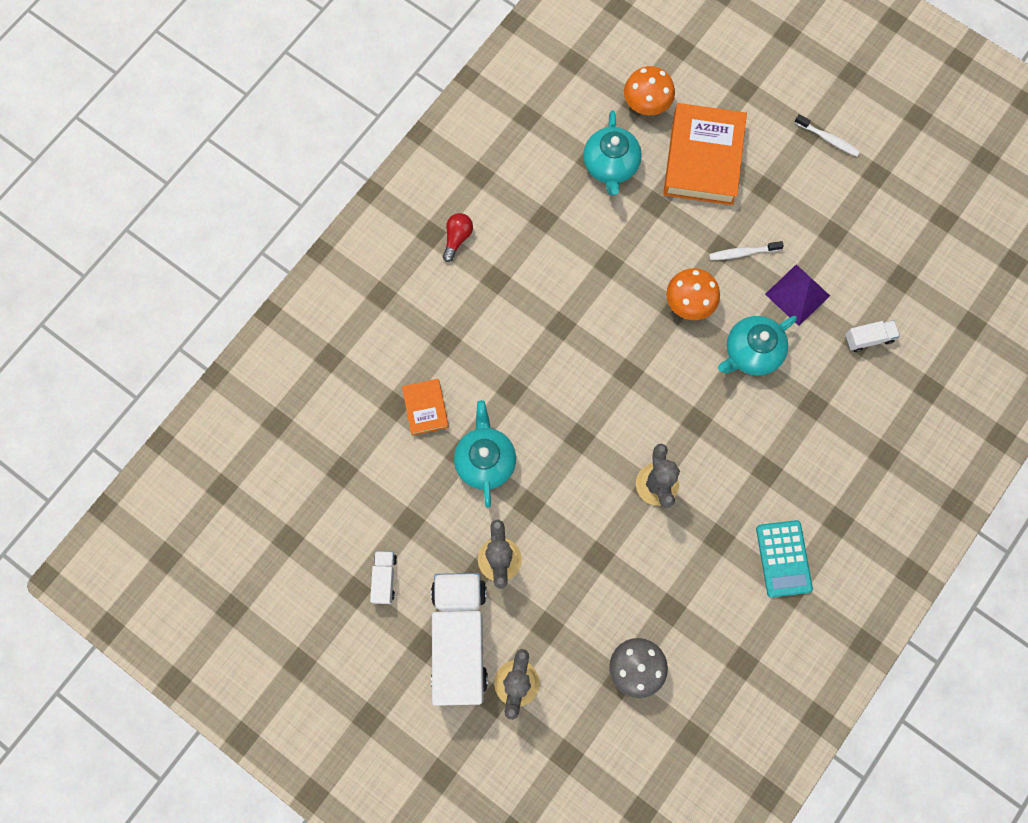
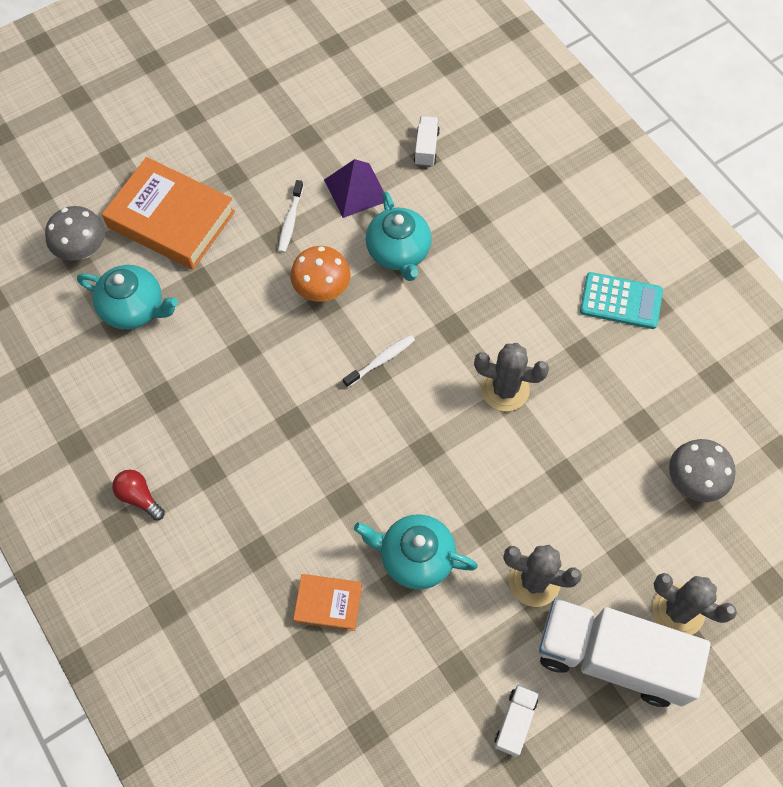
camera: 70 degrees left, 10 degrees down
(384, 578) = (515, 722): white truck -> white truck turned 90 degrees clockwise
(646, 104) = (83, 249): orange mushroom -> grey mushroom
(828, 139) = (207, 105): white toothbrush -> white toothbrush (381, 360)

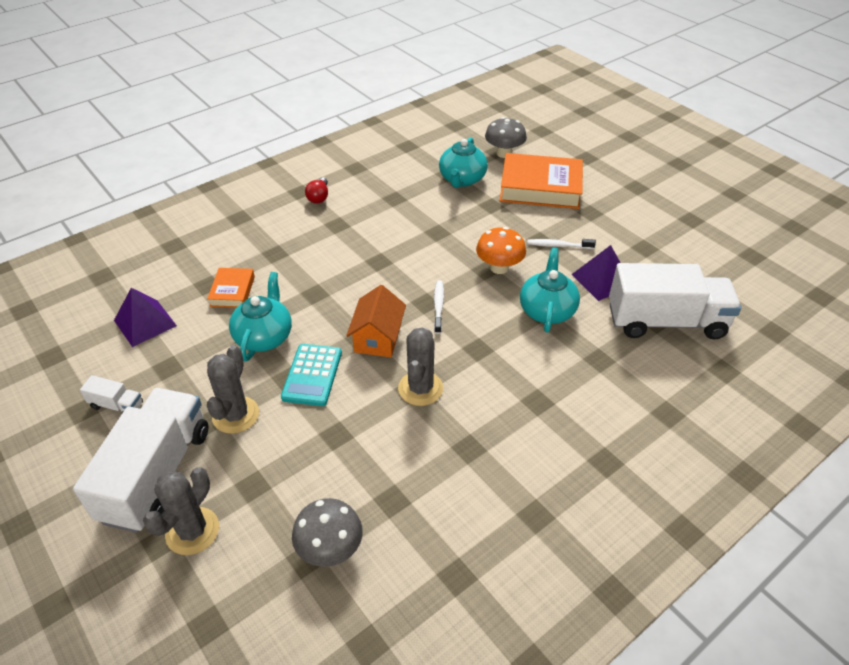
camera: 85 degrees right, 20 degrees down
(139, 497) = (319, 197): red light bulb -> red light bulb turned 150 degrees clockwise
(171, 219) = (540, 187): orange book -> orange book turned 75 degrees clockwise
(377, 713) = (145, 323): none -> purple pyramid
(381, 360) = (438, 306): white toothbrush -> white toothbrush turned 135 degrees counterclockwise
(399, 252) = (547, 310): turquoise teapot -> turquoise teapot turned 120 degrees clockwise
(426, 148) = (666, 322): white truck -> white truck, size x2.40
(427, 429) = (378, 338): none -> orange house
(621, 301) = (534, 481): turquoise calculator -> turquoise calculator (312, 375)

